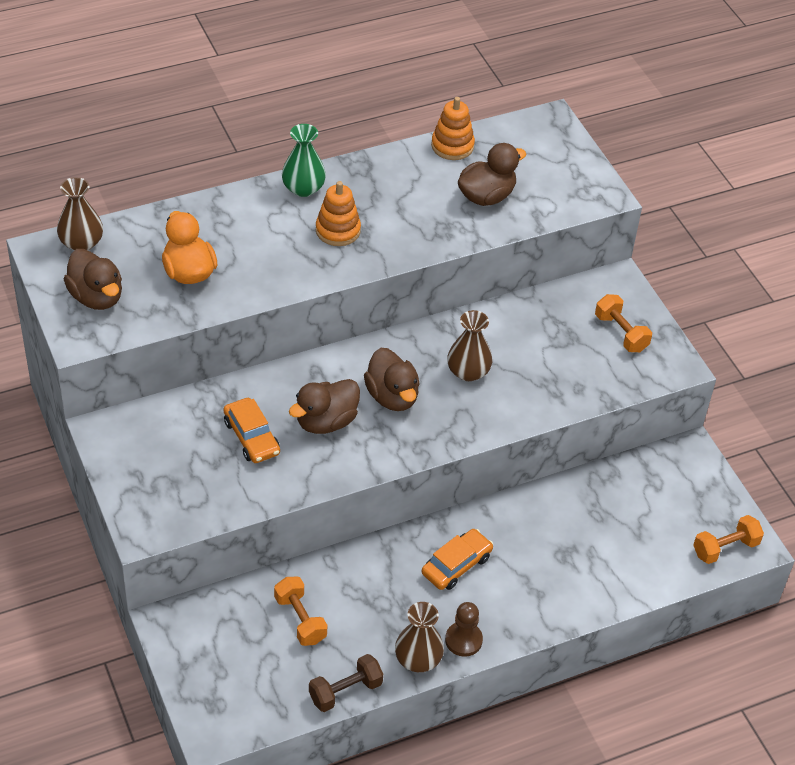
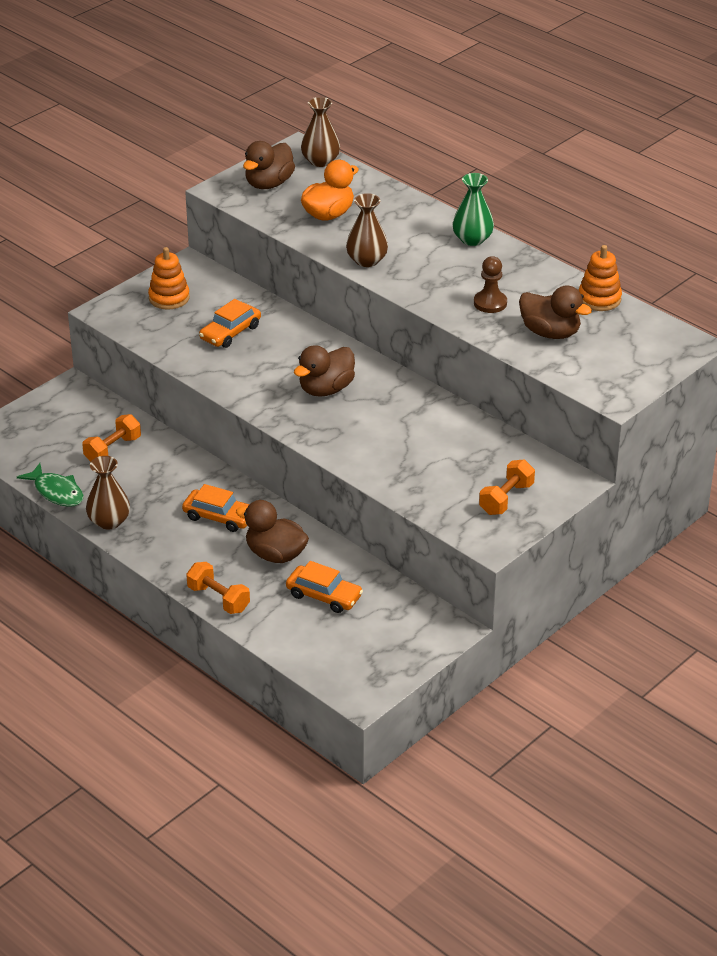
camera: 70 degrees right, 10 degrees down
(326, 421) = (273, 363): brown duck -> brown duck (275, 554)
(338, 230) = (437, 269): orange stacking toy -> orange stacking toy (169, 298)
(345, 691) = (56, 492): brown dumbbell -> green fish
(463, 640) = (143, 541): brown pawn -> brown pawn (490, 303)
(468, 371) = (386, 422): brown vase -> brown vase (367, 260)
(609, 525) = (324, 596): none -> orange car
(725, 548) = (346, 677): orange dumbbell -> orange dumbbell (218, 599)

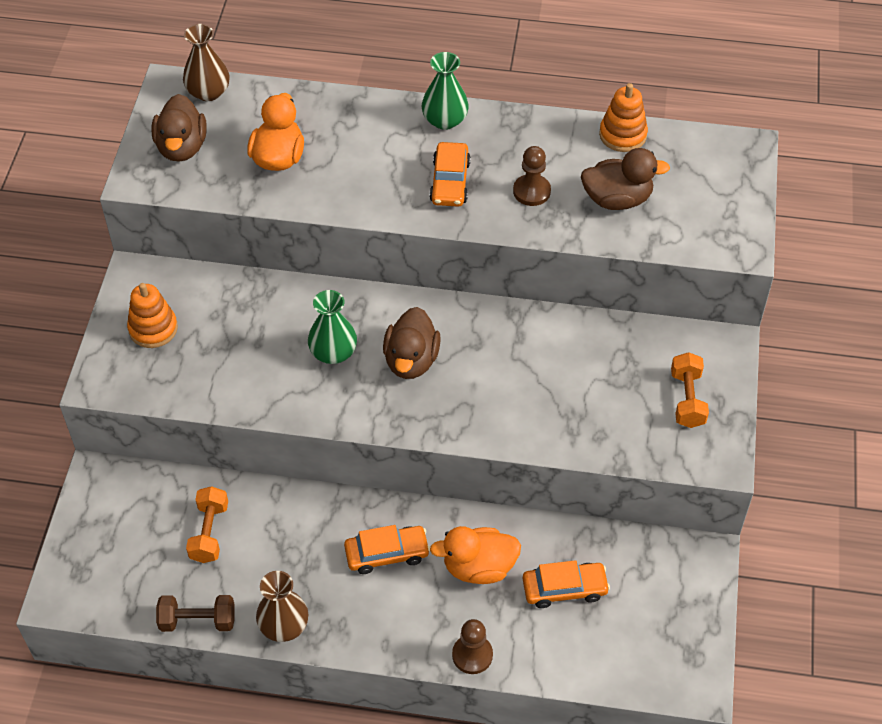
camera: 35 degrees left, 15 degrees up
(56, 492) = (198, 621): green fish -> brown dumbbell
(218, 599) = (472, 655): orange dumbbell -> brown pawn
(230, 332) = (255, 340): orange car -> orange car (450, 182)
(275, 554) = (478, 567): brown duck -> orange duck
(276, 362) = (333, 352): none -> green vase
(367, 260) = (369, 198): brown vase -> none

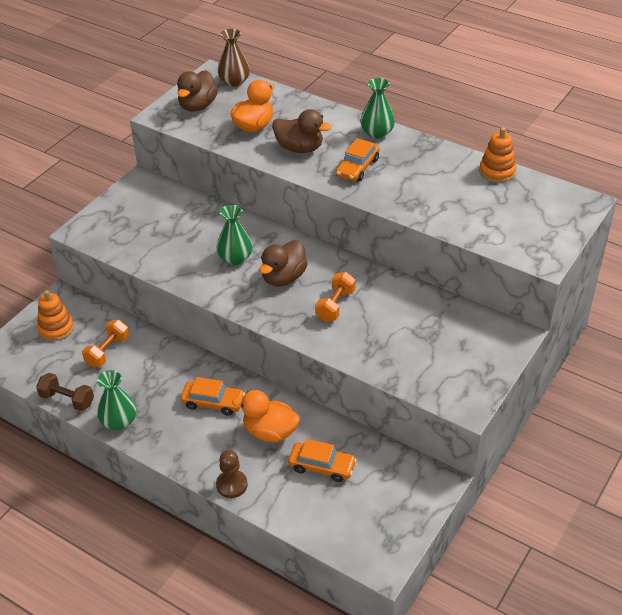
camera: 25 degrees right, 10 degrees down
(153, 329) = (131, 212): orange stacking toy -> orange stacking toy (56, 328)
(284, 625) = (119, 422): brown vase -> green vase
(531, 191) = (410, 187): brown pawn -> none
(617, 199) = (469, 207): brown duck -> brown duck (299, 148)
(687, 399) = (465, 360): orange dumbbell -> orange dumbbell (335, 305)

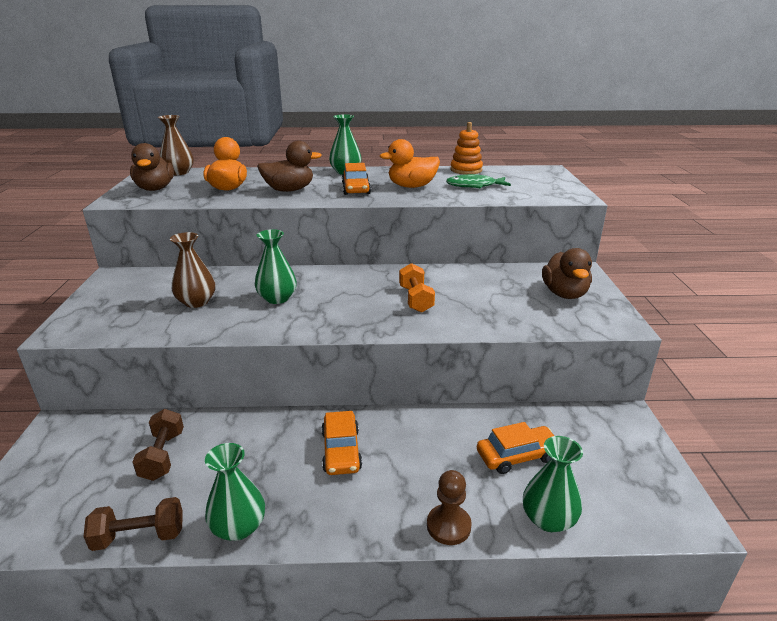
camera: 35 degrees left, 15 degrees down
(56, 328) = (68, 461): orange stacking toy -> none
(107, 351) = (162, 455): orange dumbbell -> brown dumbbell
(178, 237) = (196, 302): none -> brown vase
(213, 402) = (341, 450): orange car -> orange car turned 105 degrees clockwise
(270, 432) = (431, 450): orange duck -> orange duck (412, 186)
(283, 278) = (343, 297): brown duck -> brown duck (564, 294)
(294, 514) = (548, 519): none -> green vase
(469, 204) = (474, 186): none -> green fish

